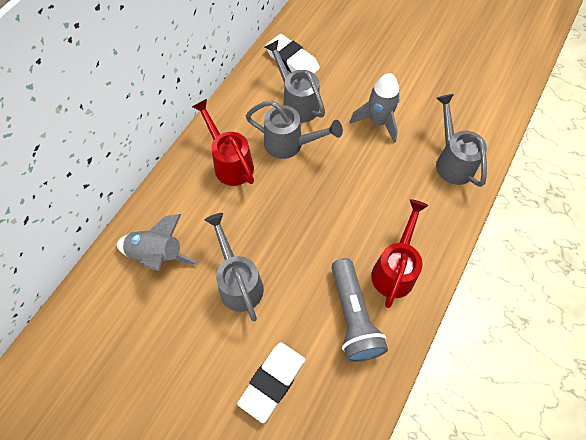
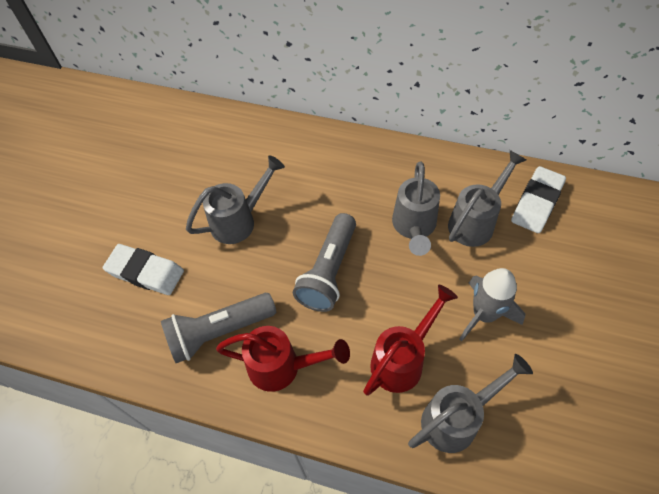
camera: 80 degrees right, 5 degrees down
(157, 255) = (255, 151): grey rocket -> none
(230, 163) = (371, 179): red watering can -> red watering can (403, 359)
(315, 216) = (328, 271): none -> grey flashlight

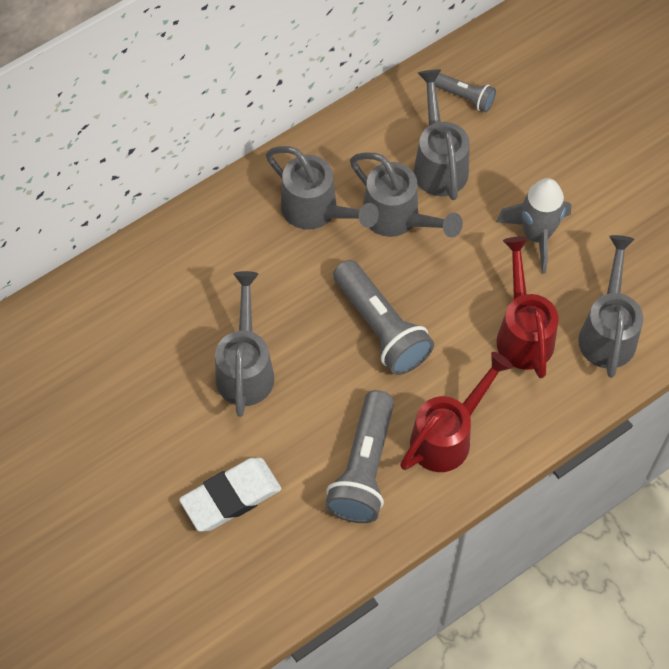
camera: 55 degrees left, 5 degrees up
(376, 184) = (317, 212): none -> grey watering can
(537, 203) = (464, 97): white eraser -> grey flashlight

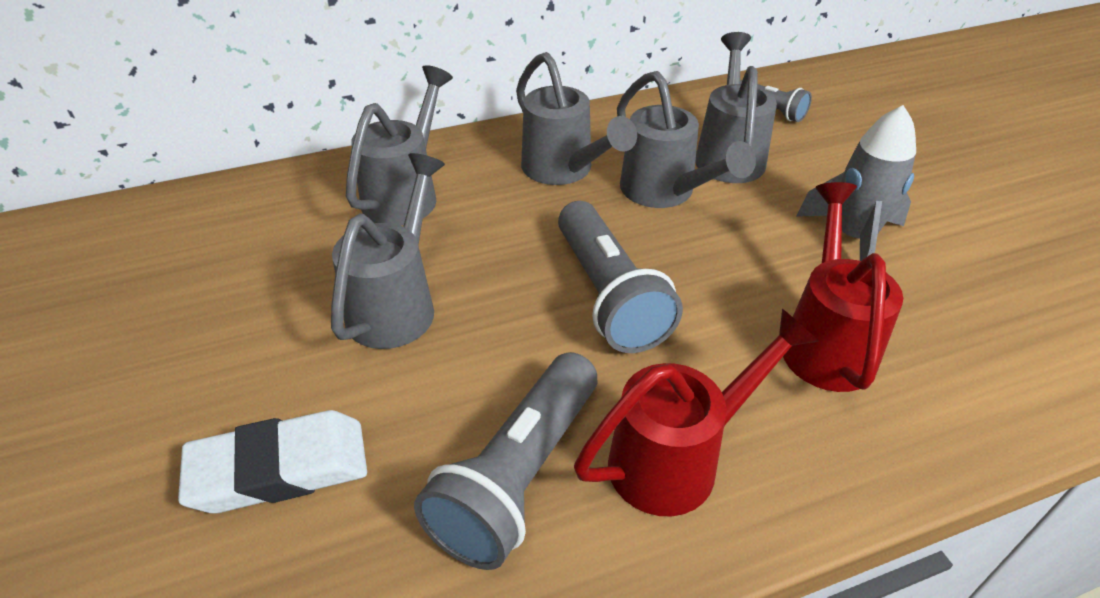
camera: 15 degrees right, 20 degrees down
(608, 331) = (969, 365): grey watering can -> grey watering can (406, 193)

